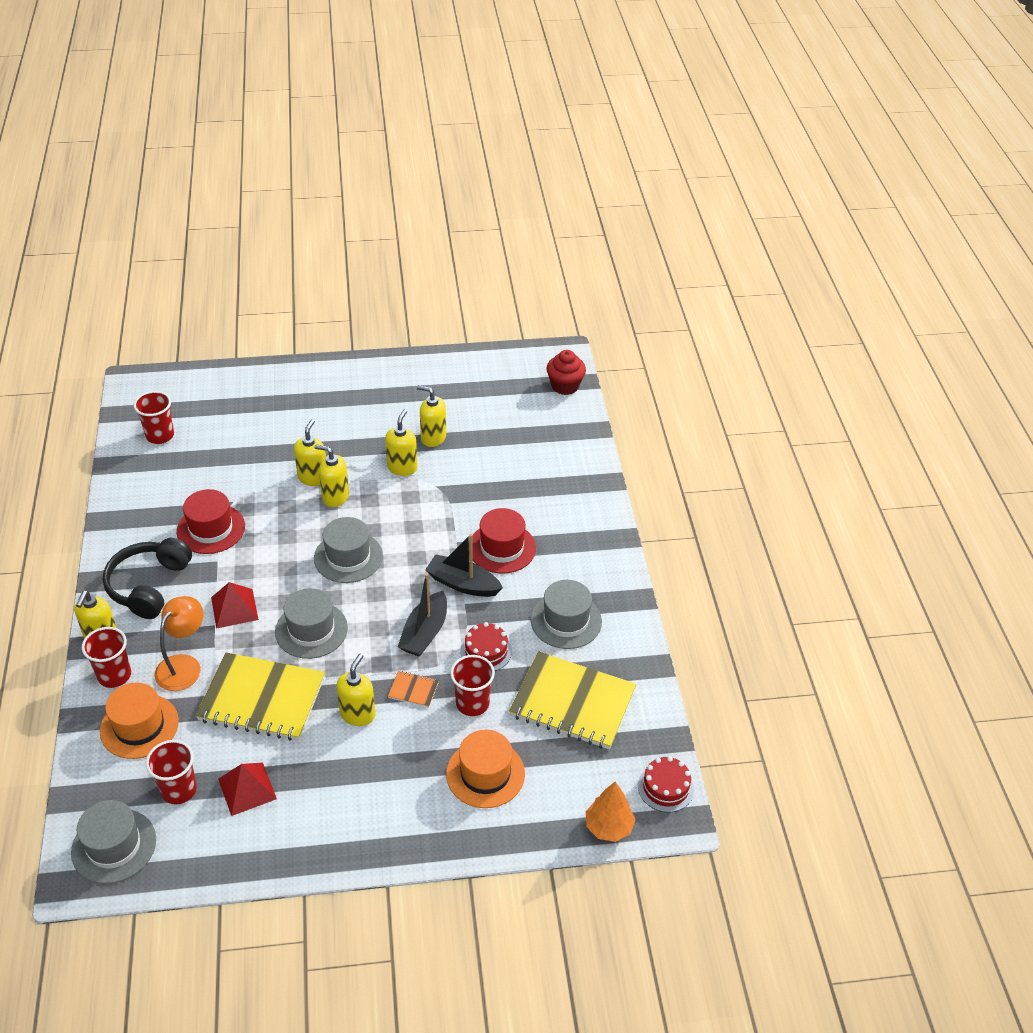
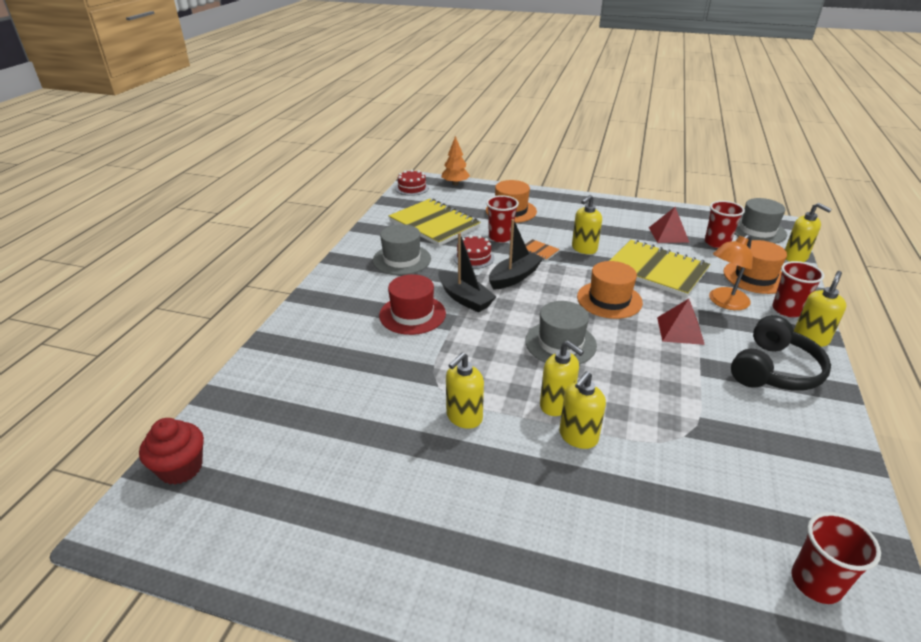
camera: 155 degrees left, 10 degrees down
(211, 529) = (711, 409): red hat -> none
(311, 630) = (609, 300): grey hat -> orange hat
(433, 438) = (405, 445): yellow soap dispenser -> yellow soap dispenser (795, 257)

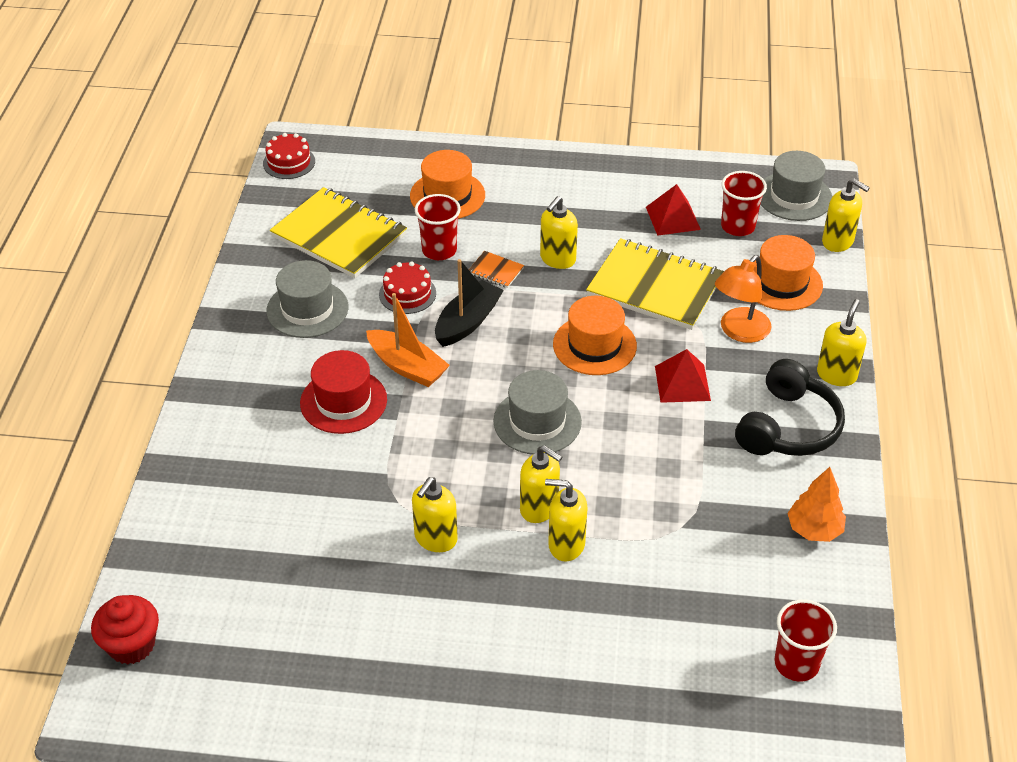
camera: 10 degrees left, 10 degrees up
(455, 184) = (354, 145): orange tree -> orange tree (814, 530)
(465, 298) = (407, 367): black boat -> orange boat
(578, 437) = (566, 544): yellow soap dispenser -> yellow soap dispenser turned 75 degrees clockwise
(787, 310) = (815, 334): red cup -> none

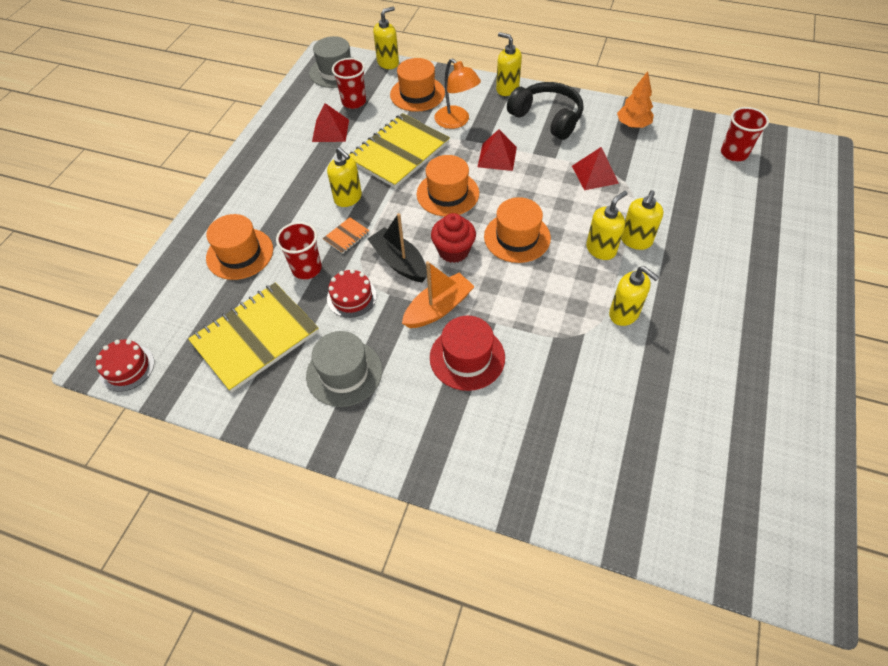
camera: 75 degrees left, 10 degrees up
(132, 645) = (729, 552): red cupcake -> red cupcake (453, 251)
(537, 421) = (517, 237): grey hat -> orange hat
(684, 491) = (594, 174): none -> red pyramid

